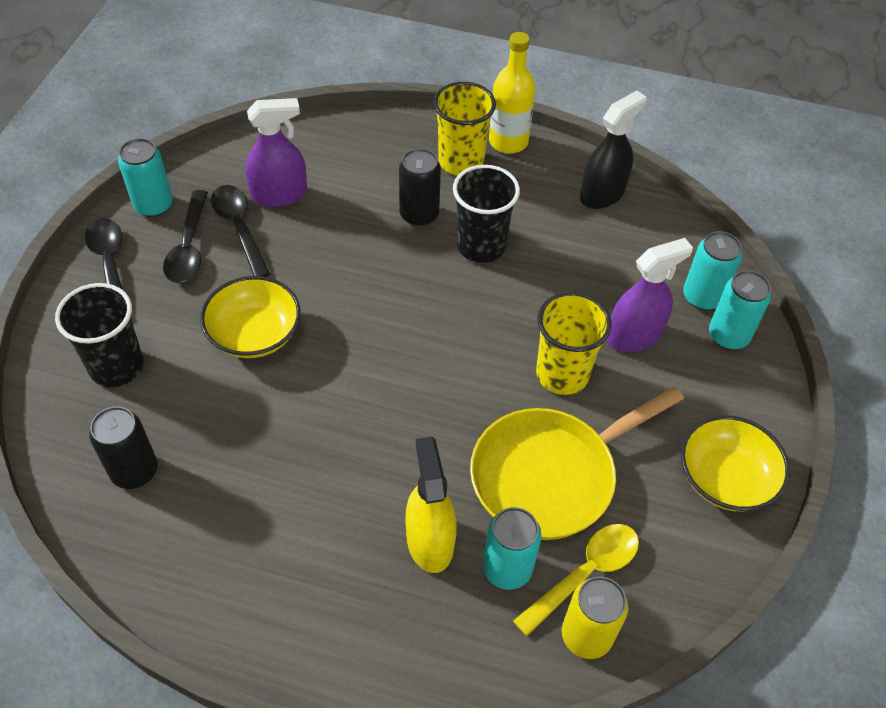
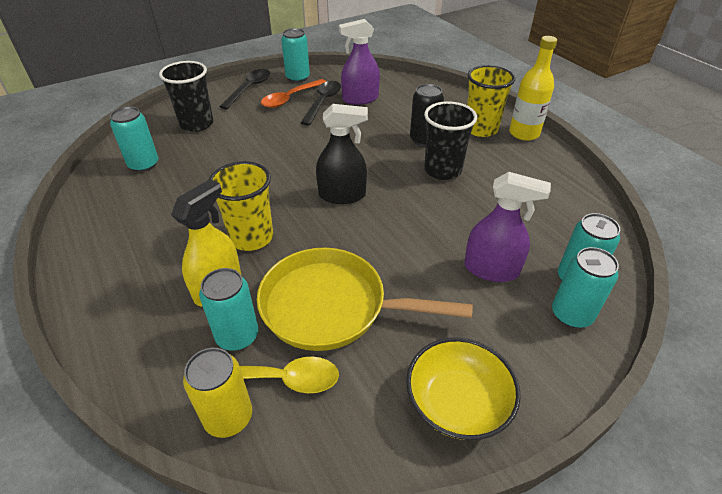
camera: 45 degrees right, 10 degrees down
(134, 471) = (144, 164): black can -> turquoise can
(189, 247) = (290, 98): black spoon -> orange spoon
(254, 334) = (270, 144): yellow bowl -> none
(279, 194) = (360, 99): purple spray bottle -> purple spray bottle turned 135 degrees clockwise
(562, 374) = (412, 259): yellow cup -> yellow cup (251, 237)
(602, 194) = (561, 185): black spray bottle -> black spray bottle (342, 195)

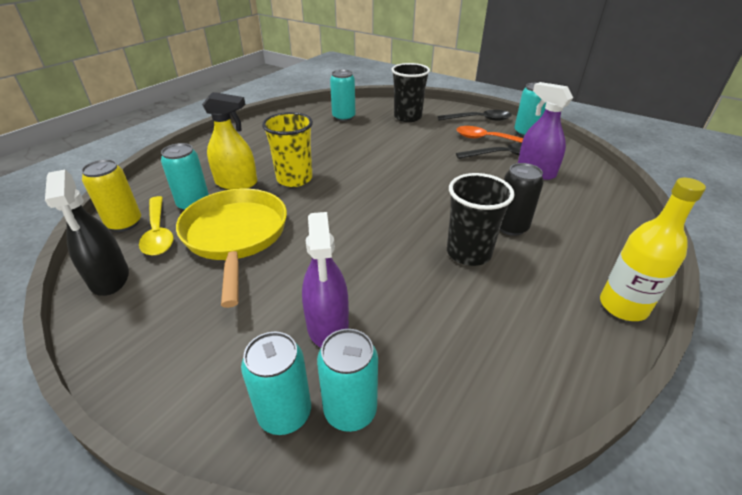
camera: 65 degrees right, 5 degrees down
(342, 195) = (375, 203): black spray bottle -> black spray bottle (110, 278)
(457, 403) = (144, 336): yellow bowl -> none
(481, 129) = (584, 264): yellow cup -> none

